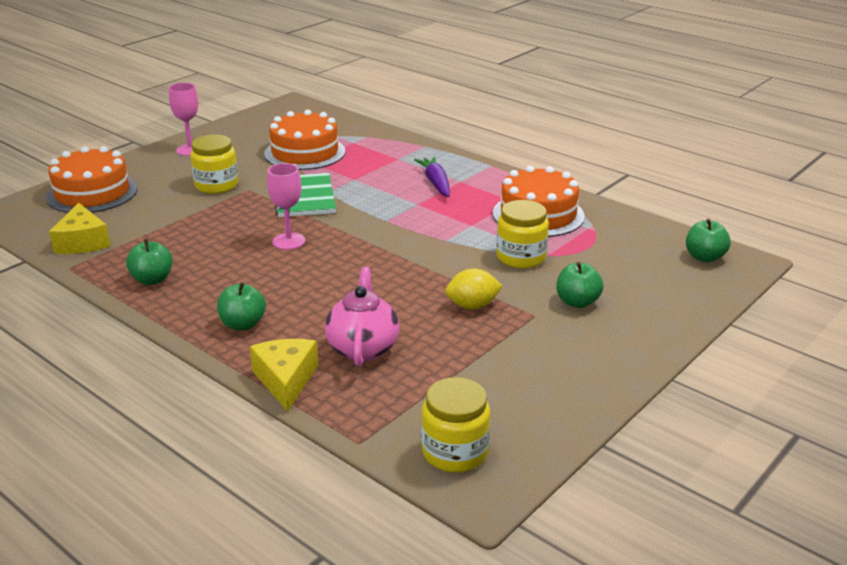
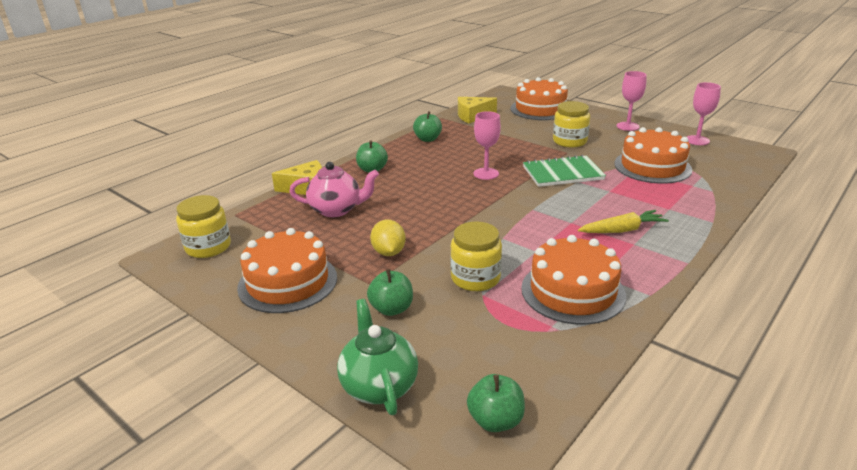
camera: 90 degrees right, 0 degrees up
(250, 124) = (697, 140): none -> pink goblet
(436, 183) = (622, 230): purple carrot -> yellow carrot
(536, 371) = (288, 282): none -> orange cake
(685, 306) = (379, 386): none -> green teapot

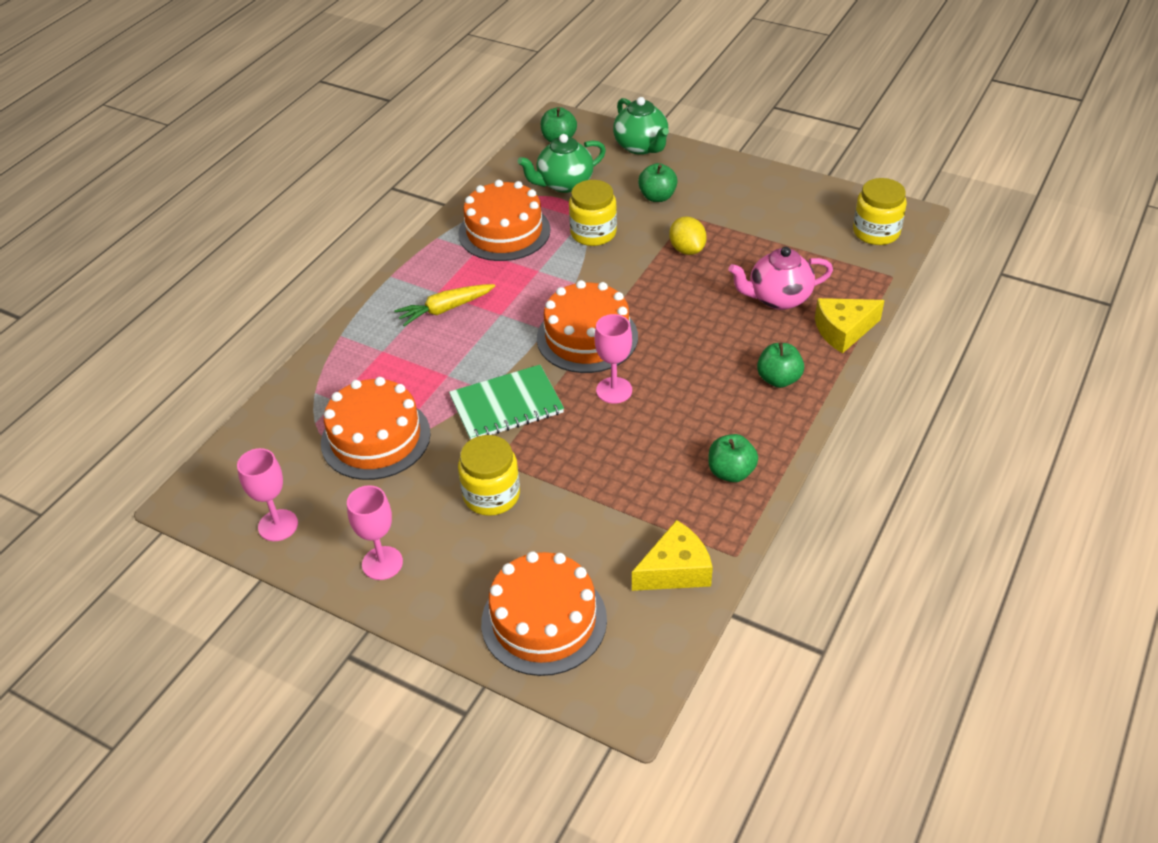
camera: 170 degrees right, 15 degrees up
(288, 282) = (763, 207): orange cake -> orange cake (587, 337)
(498, 342) = (564, 184): none -> green teapot

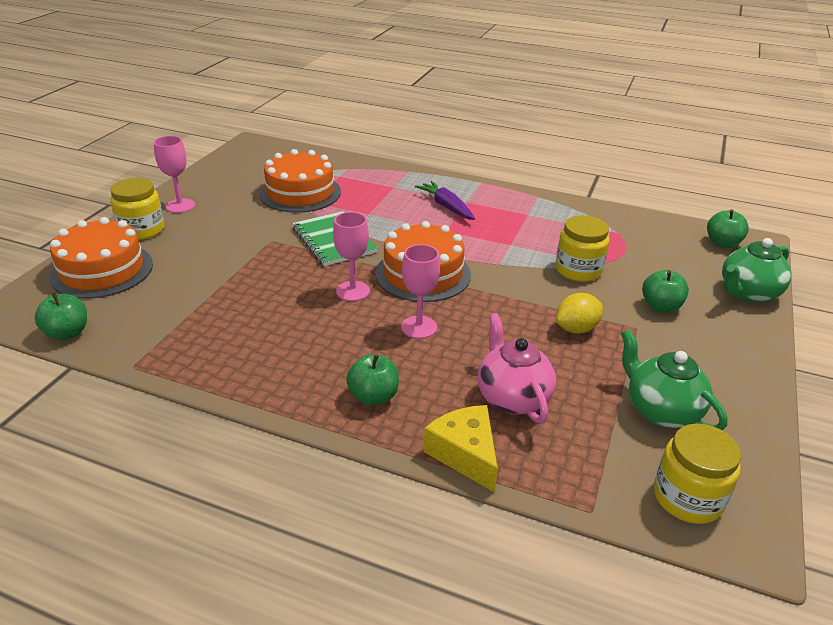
camera: 80 degrees right, 10 degrees down
(278, 525) = (224, 170): pink goblet -> pink goblet (419, 327)
(445, 309) = (446, 207): yellow carrot -> purple carrot
(491, 495) = (235, 241): yellow jar -> yellow jar (142, 230)
(504, 232) = (559, 225): orange cake -> none
(564, 184) = (649, 250): green teapot -> green teapot (661, 410)
(675, 570) = (128, 331): yellow cheese -> none
(731, 472) = (239, 362): green apple -> green apple (67, 333)

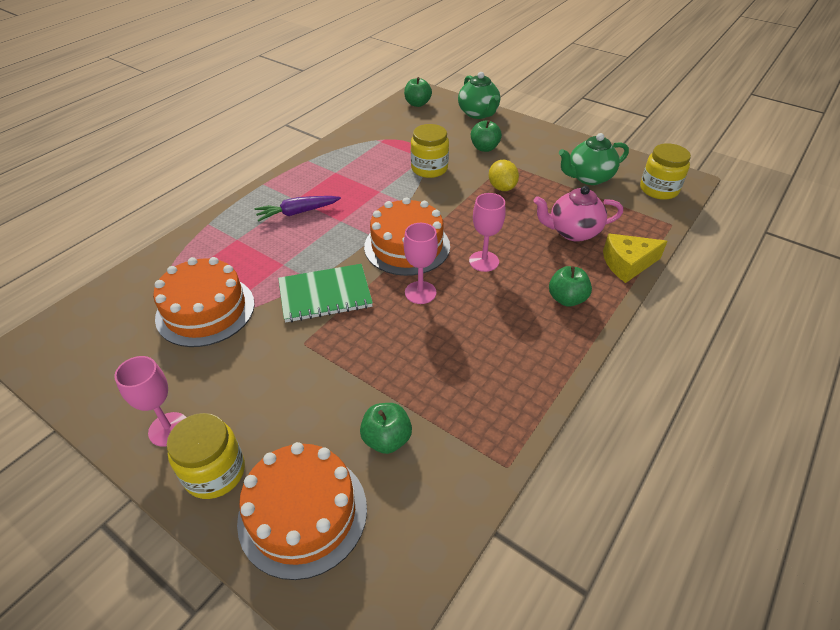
camera: 75 degrees left, 10 degrees up
(67, 333) = (434, 539): green apple -> green apple (386, 439)

